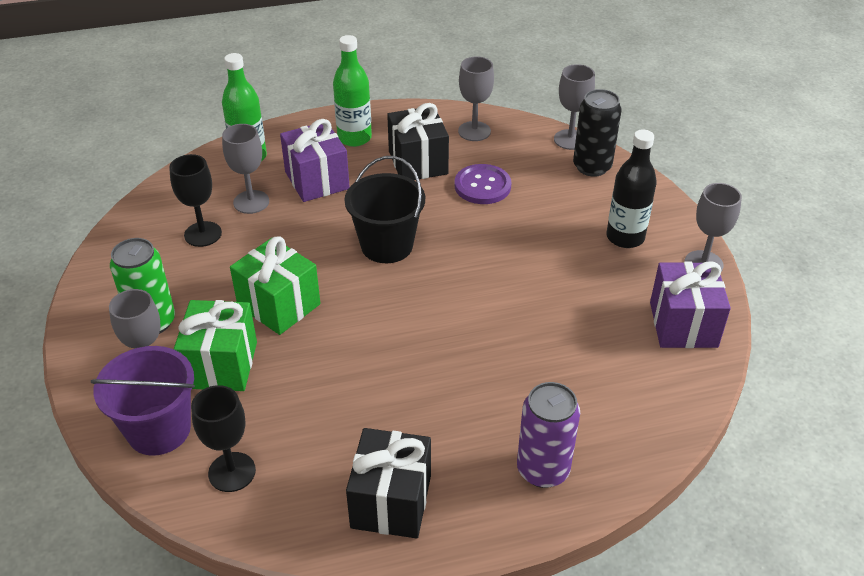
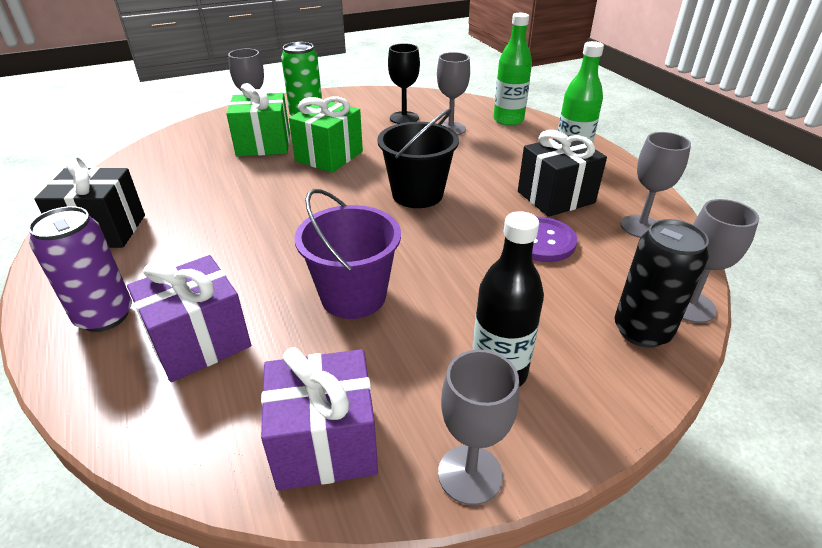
camera: 80 degrees right, 5 degrees down
(159, 430) = (204, 134): purple bucket -> purple bucket (353, 296)
(232, 472) = (159, 163): black goblet -> none
(317, 180) = (494, 151): purple gift -> purple gift (200, 342)

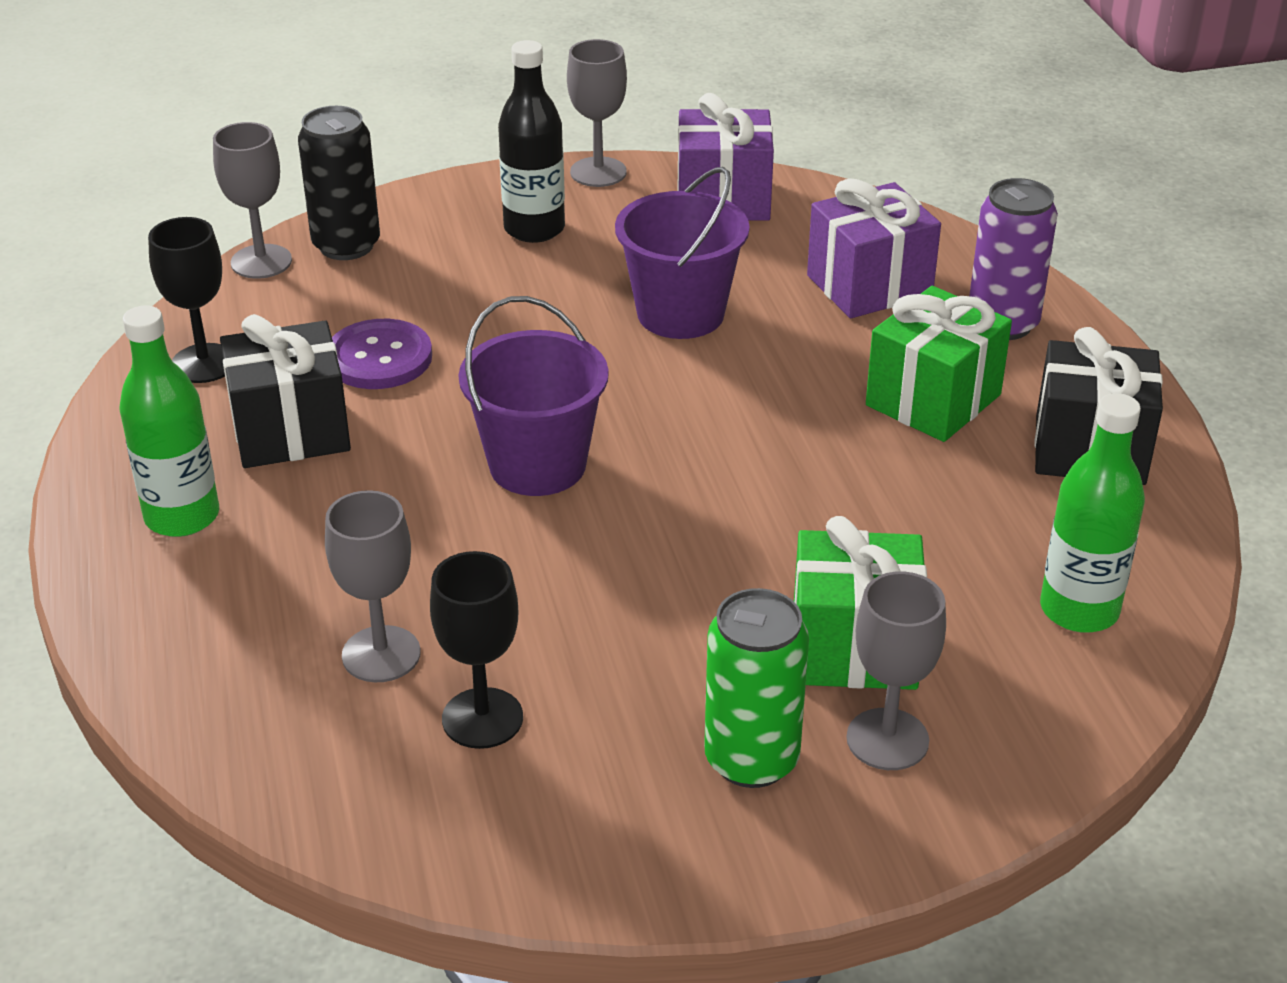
camera: 170 degrees left, 0 degrees up
(329, 156) = (697, 589): green gift -> green gift (933, 400)
(417, 194) = (537, 465): black bucket -> purple bucket
(508, 120) = (212, 673): green bottle -> green bottle (1079, 610)
(641, 227) = (204, 363): grey goblet -> black goblet

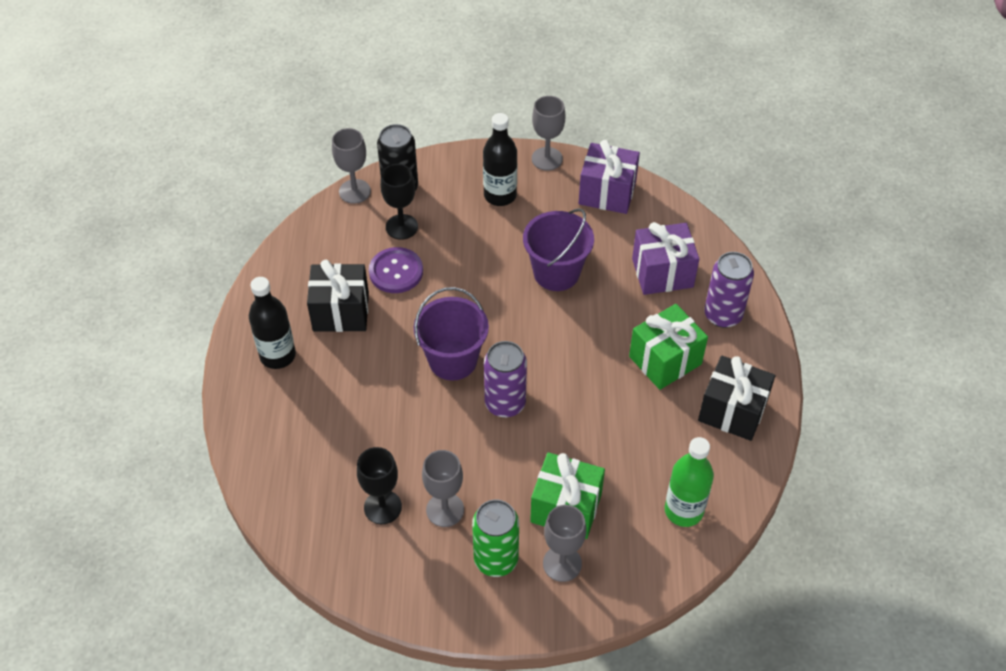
camera: 15 degrees right, 15 degrees up
(182, 516) = (278, 355): green bottle -> black bottle
(204, 363) = (310, 257): black goblet -> black goblet (401, 227)
(381, 654) = (347, 459): grey goblet -> grey goblet (445, 510)
(665, 511) = (505, 403): none -> purple can

